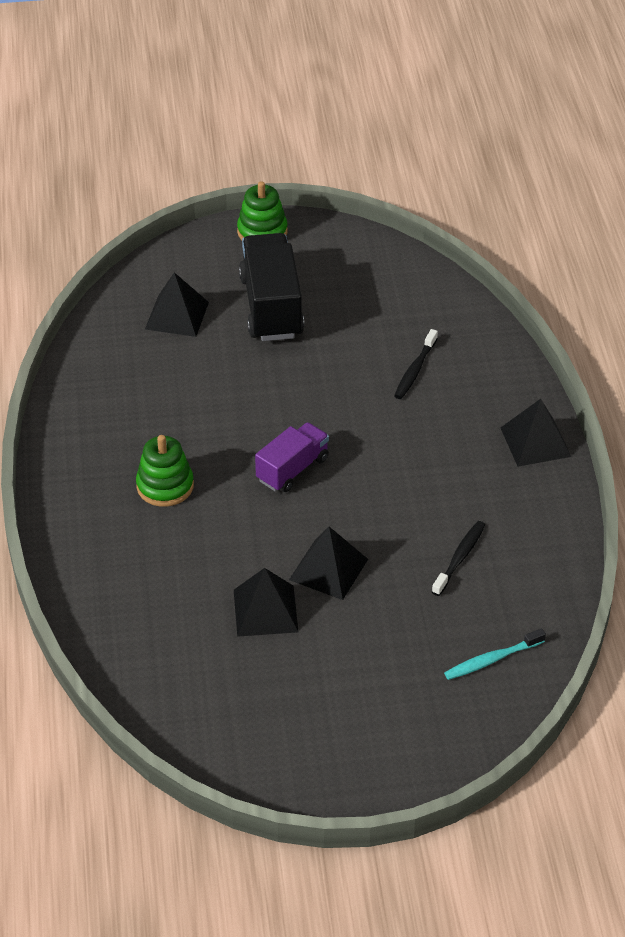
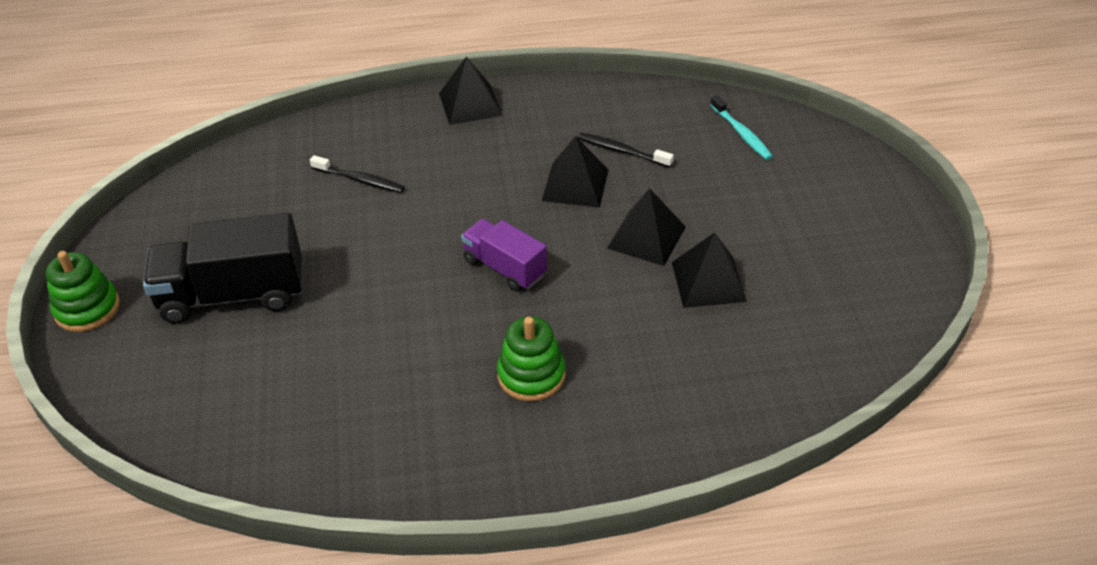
camera: 90 degrees left, 0 degrees up
(177, 315) = (228, 383): black pyramid -> black pyramid (575, 185)

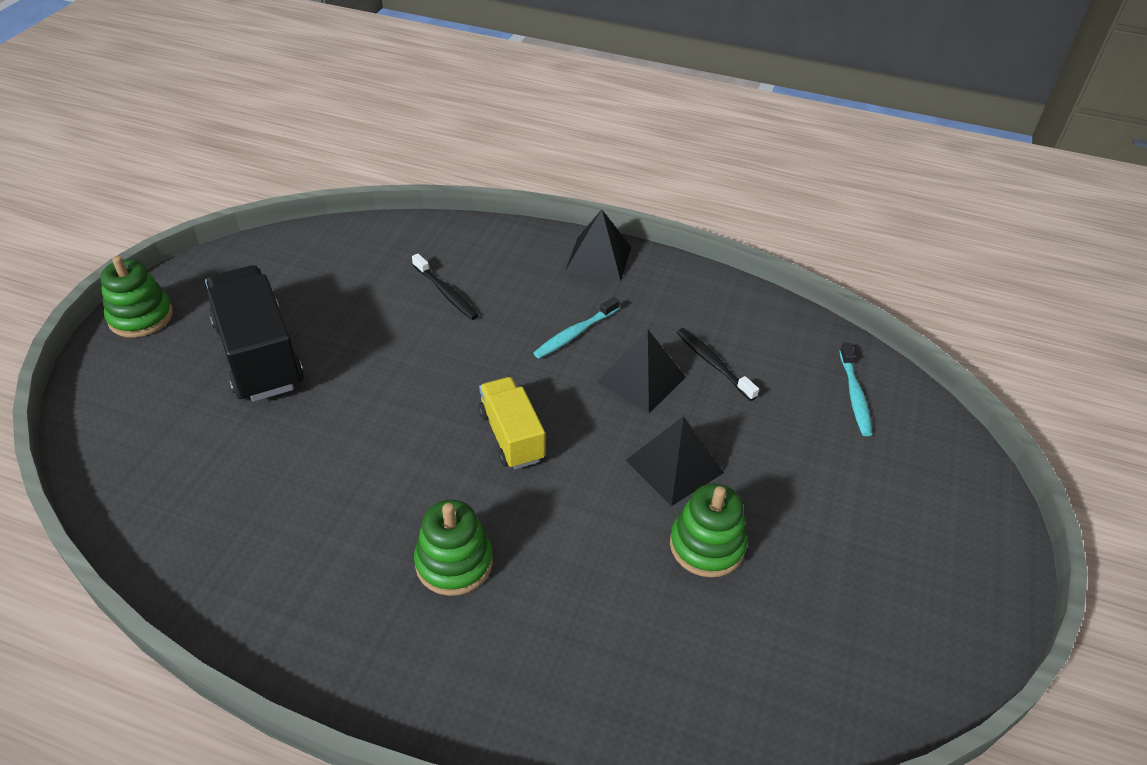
camera: 25 degrees right, 0 degrees up
(233, 295) = (259, 355): black truck -> black truck turned 45 degrees clockwise
(496, 170) = (575, 333): none -> turquoise toothbrush
(505, 268) = (511, 436): purple truck -> yellow truck
(708, 281) = (706, 545): black pyramid -> green stacking toy

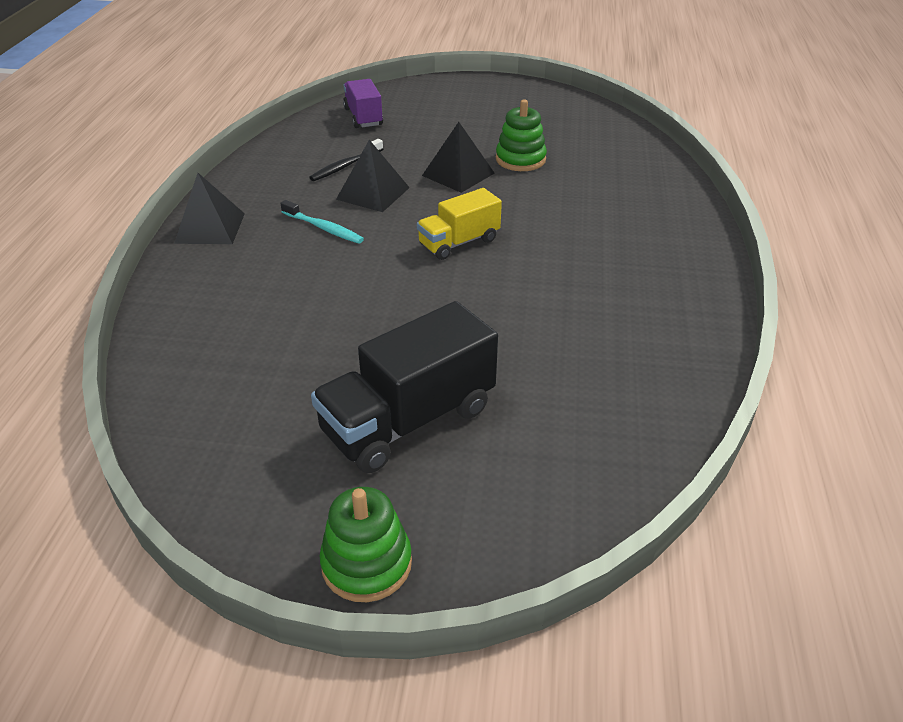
camera: 100 degrees left, 5 degrees down
(446, 293) = (275, 309): black toothbrush -> none
(454, 562) = (592, 248): green stacking toy -> none
(854, 395) = (363, 117): turquoise toothbrush -> purple truck

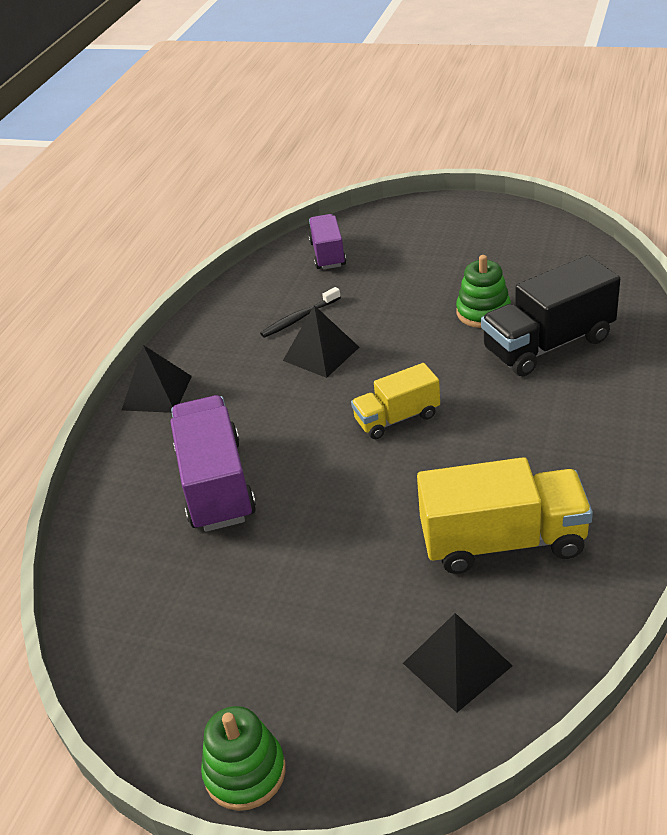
camera: 15 degrees right, 0 degrees up
(286, 303) = (216, 484): none -> purple truck
(324, 228) = (265, 396): turquoise toothbrush -> none
(408, 420) = (309, 624): black truck -> black truck (548, 344)
(458, 174) = (413, 331): black pyramid -> black pyramid (457, 664)
(585, 338) = (503, 541): none -> yellow truck

